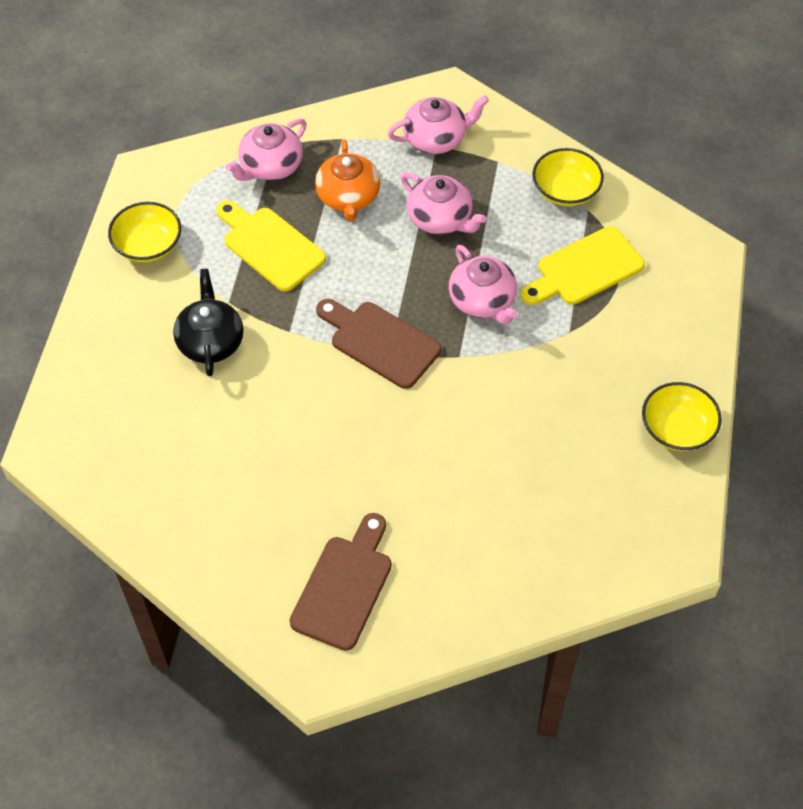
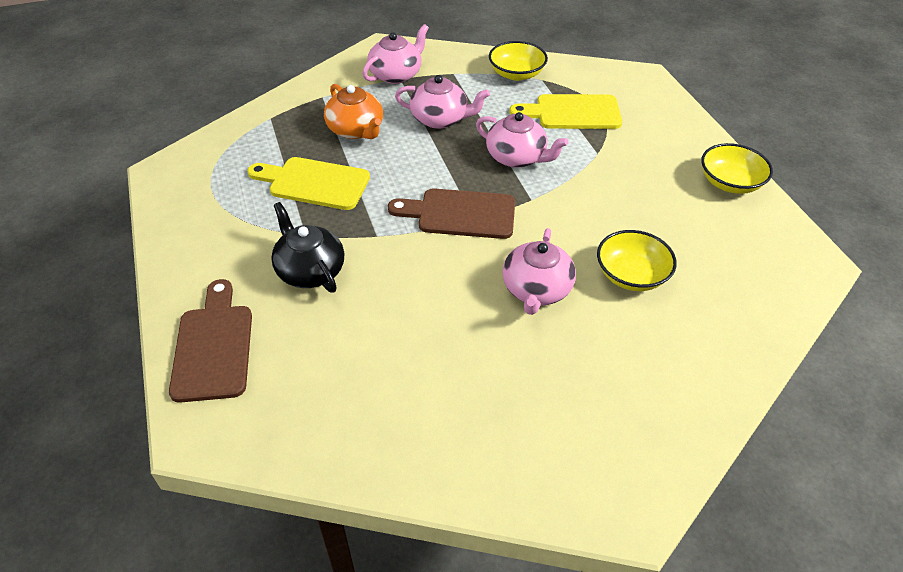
camera: 30 degrees left, 10 degrees down
(148, 245) = (199, 221): yellow bowl -> yellow bowl (631, 275)
(270, 166) = (275, 131): pink teapot -> pink teapot (536, 289)
(344, 586) = (588, 416): brown cutting board -> brown cutting board (213, 346)
(585, 269) = (572, 113): yellow cutting board -> yellow cutting board turned 60 degrees clockwise

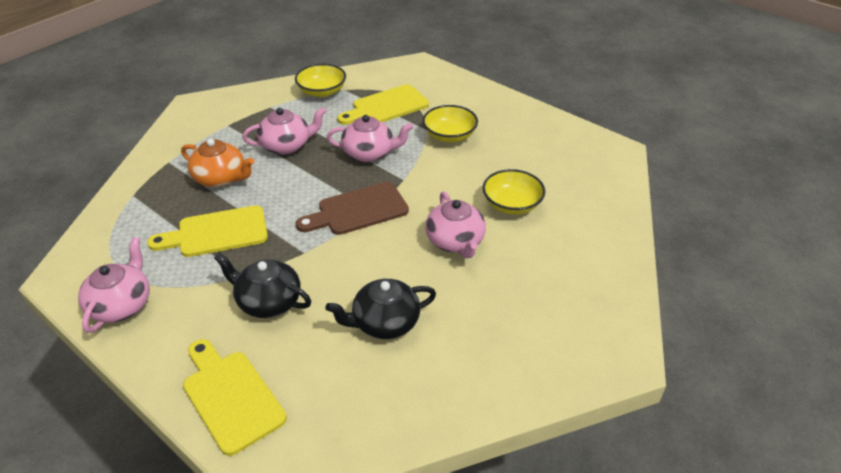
camera: 30 degrees left, 5 degrees down
(213, 346) = (230, 396): brown cutting board -> yellow cutting board
(396, 74) = (222, 123): pink teapot -> pink teapot (121, 305)
(400, 343) = (385, 322): none -> black teapot
(730, 183) = (529, 118): yellow bowl -> yellow bowl (449, 135)

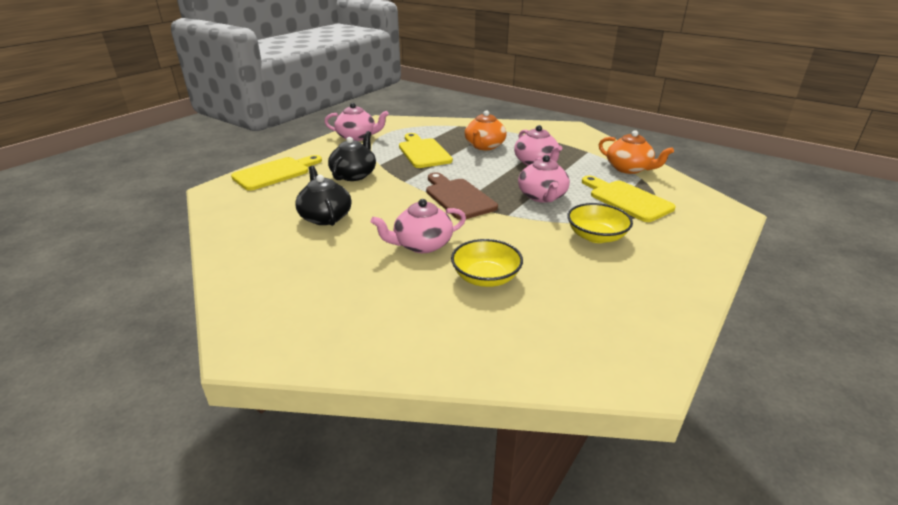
camera: 85 degrees right, 10 degrees down
(322, 91) = (629, 168): yellow bowl -> orange teapot

